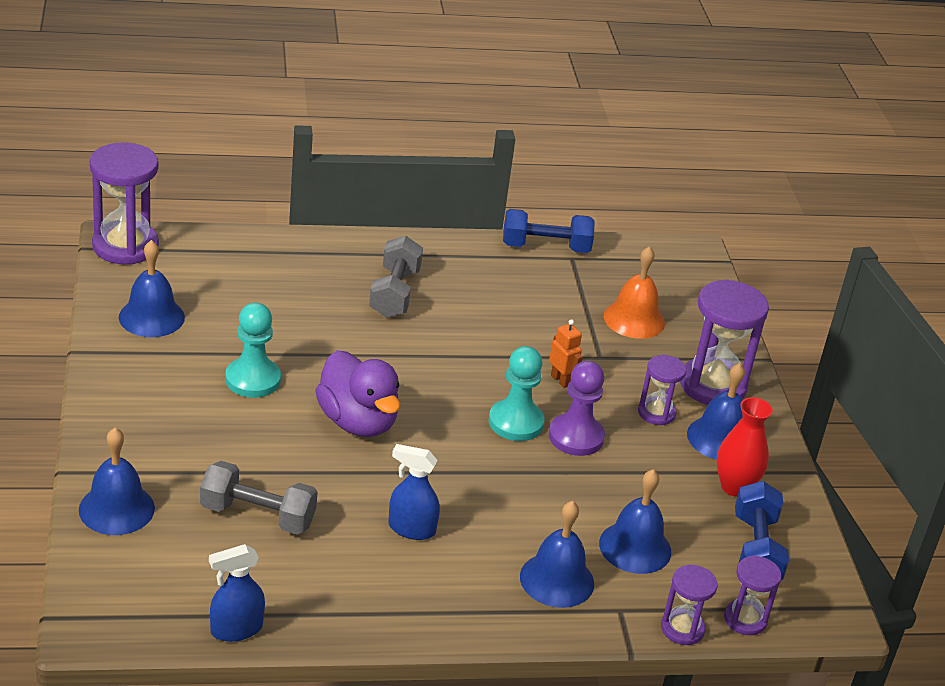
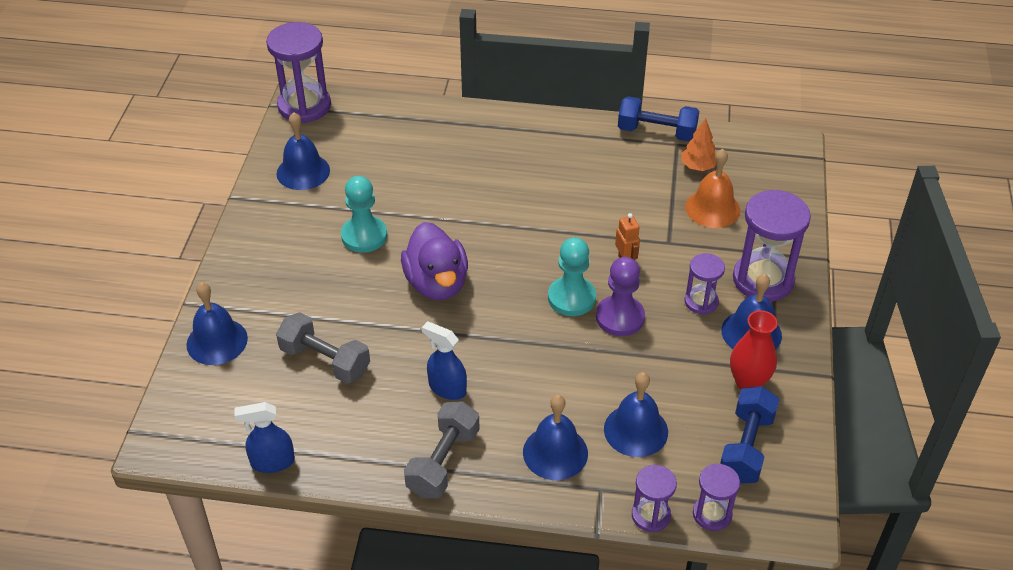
camera: 20 degrees right, 10 degrees up
(394, 293) = (509, 166): grey dumbbell -> grey dumbbell (443, 462)
(603, 279) = (698, 167): none -> orange tree

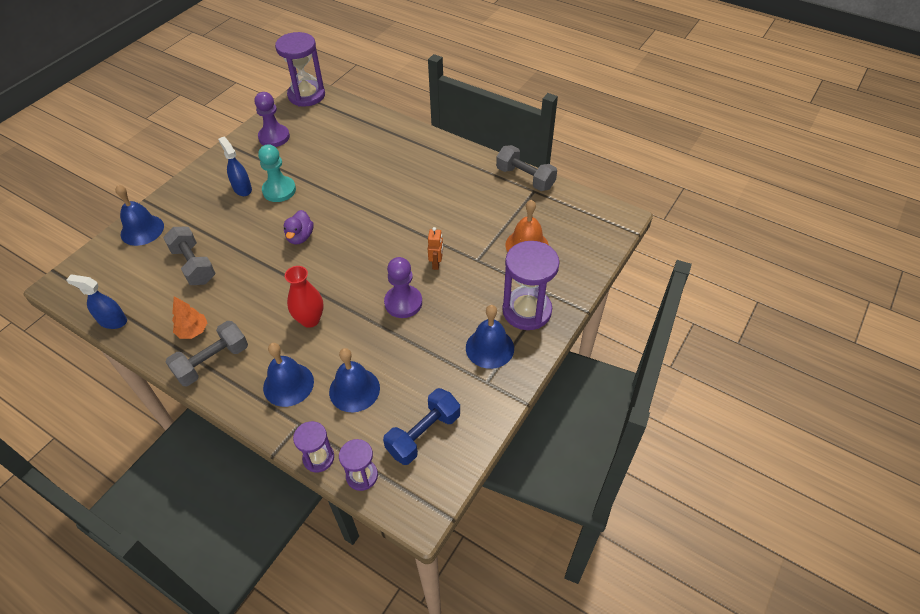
camera: 25 degrees right, 5 degrees up
(303, 171) = (274, 137): blue bell -> purple pawn
(437, 283) = (300, 237): purple duck -> purple duck, size x0.59
(447, 388) = (253, 311): blue spray bottle -> blue spray bottle (242, 188)
(571, 298) = (380, 277): turquoise pawn -> none
(656, 132) = (525, 178): blue dumbbell -> grey dumbbell
(698, 167) = (538, 212): orange tree -> orange tree (193, 331)
(701, 302) = (469, 311): purple hourglass -> none
(748, 382) = (460, 385): red vase -> red vase (310, 319)

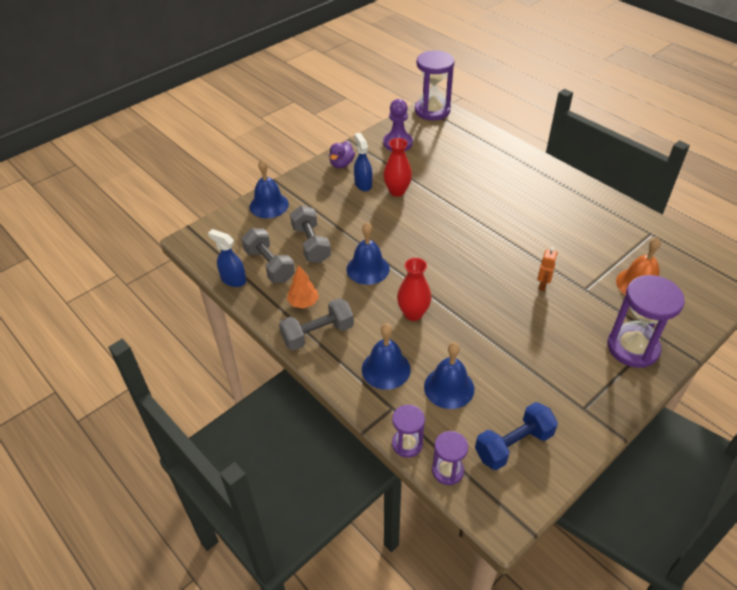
camera: 15 degrees right, 5 degrees down
(279, 190) = (397, 191): turquoise pawn -> red vase
(300, 237) = (412, 236): purple duck -> purple duck (341, 164)
(403, 303) = (506, 315): purple pawn -> none
(489, 348) = (590, 376): blue bell -> blue bell (368, 269)
(525, 178) = (643, 220): grey dumbbell -> grey dumbbell (269, 265)

